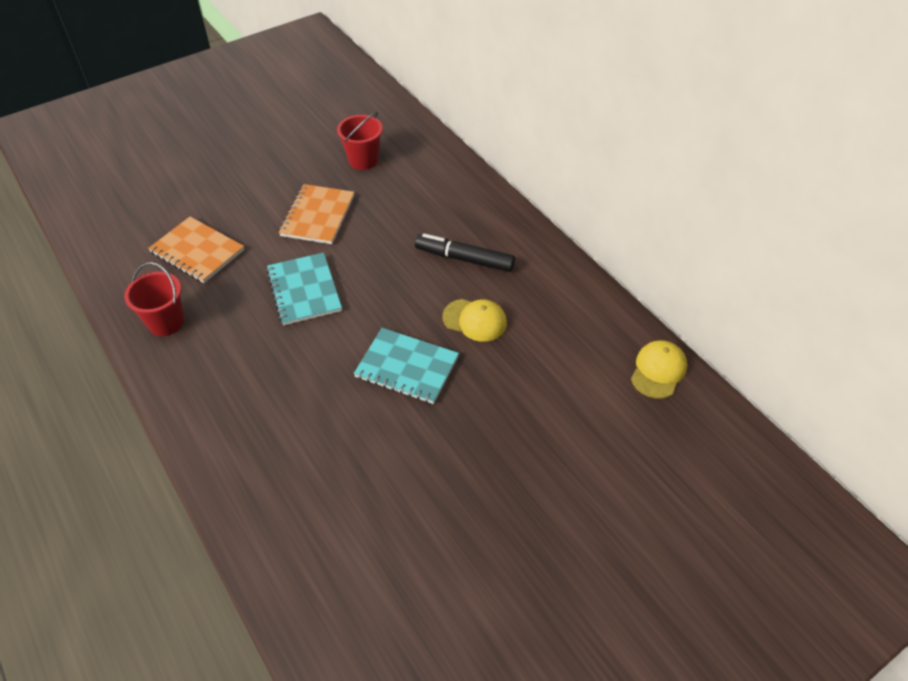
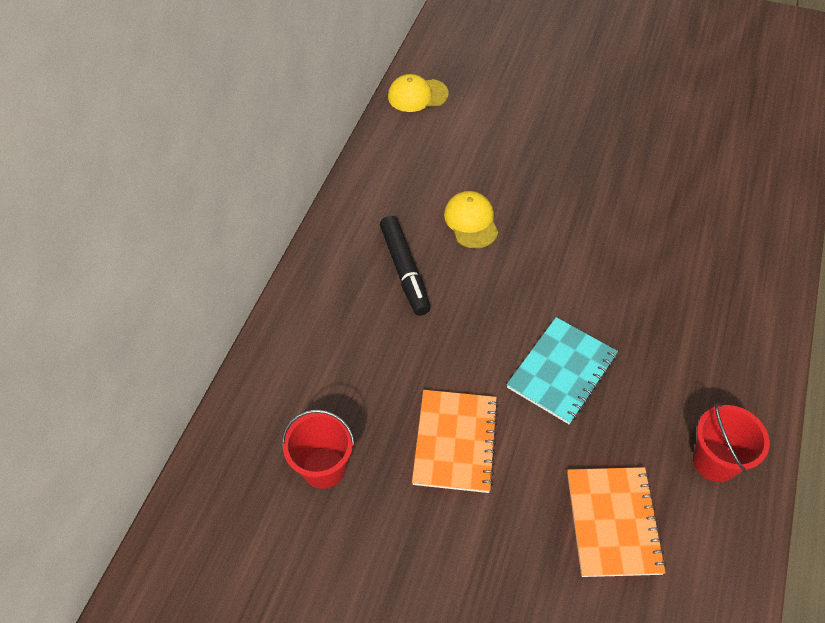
camera: 125 degrees left, 5 degrees up
(318, 216) = (455, 442): orange notebook -> orange notebook turned 60 degrees counterclockwise
(407, 367) = (563, 236): turquoise notebook -> none

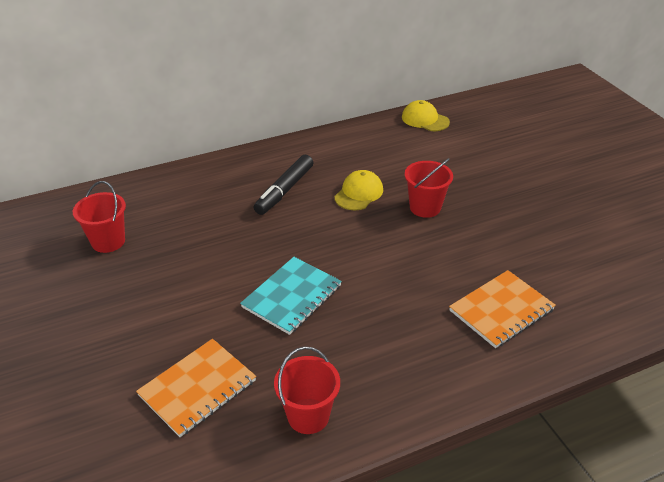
camera: 45 degrees right, 15 degrees down
(455, 442) = (182, 281): orange notebook -> orange notebook (501, 310)
(541, 193) = (425, 207): none -> red bucket
(562, 371) = (292, 296): turquoise notebook -> turquoise notebook turned 45 degrees counterclockwise

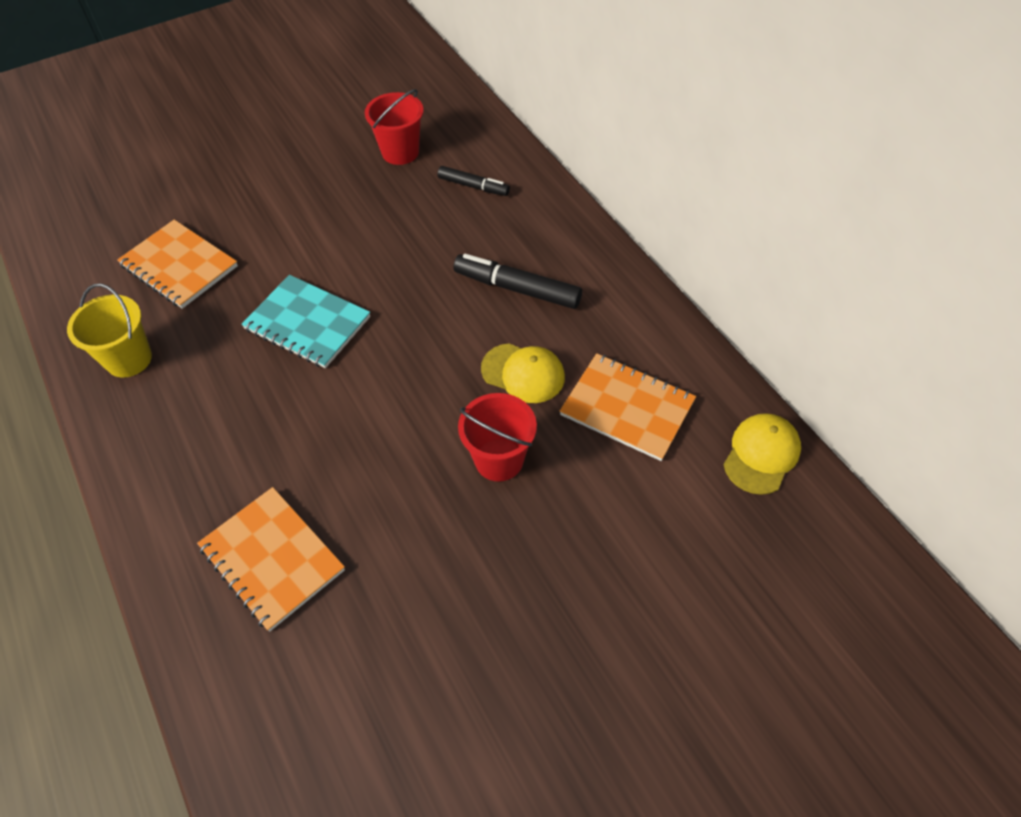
camera: 85 degrees right, 15 degrees up
(171, 204) = (473, 186): none -> black marker
(308, 416) = (129, 359): red bucket -> yellow bucket
(390, 157) = (627, 408): none -> orange notebook

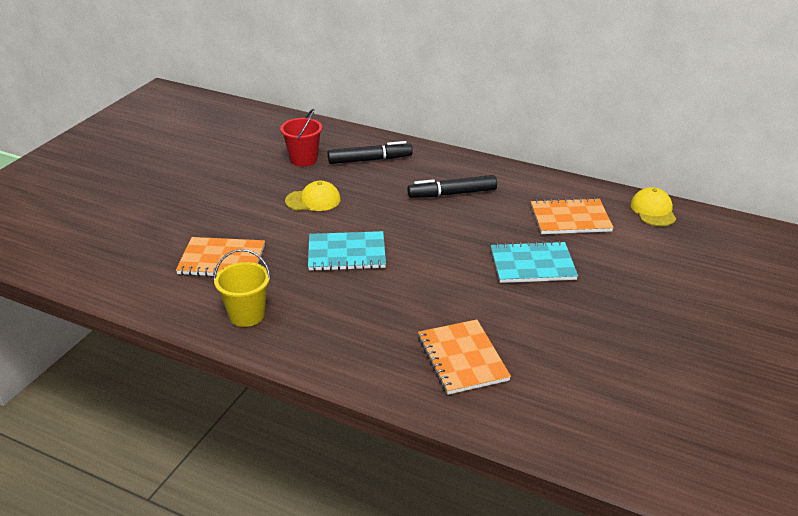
camera: 35 degrees left, 20 degrees down
(272, 559) = (462, 358): orange notebook -> orange notebook turned 60 degrees clockwise
(473, 186) = (370, 160): black marker -> black marker, size x1.58
(499, 460) = (532, 265): red bucket -> turquoise notebook
(523, 373) = (500, 226): yellow cap -> yellow cap (313, 200)

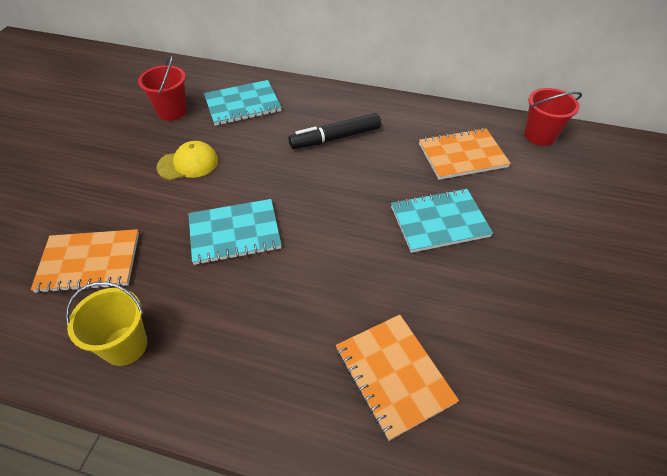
camera: 10 degrees left, 15 degrees up
(370, 160) = (242, 104): black marker -> turquoise notebook
(653, 210) = (539, 135): yellow cap -> red bucket

